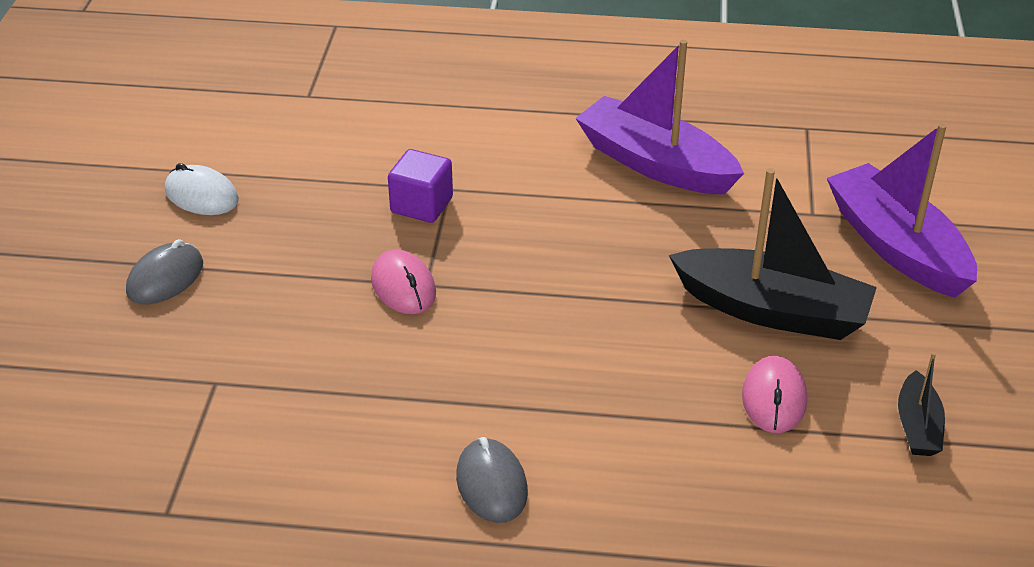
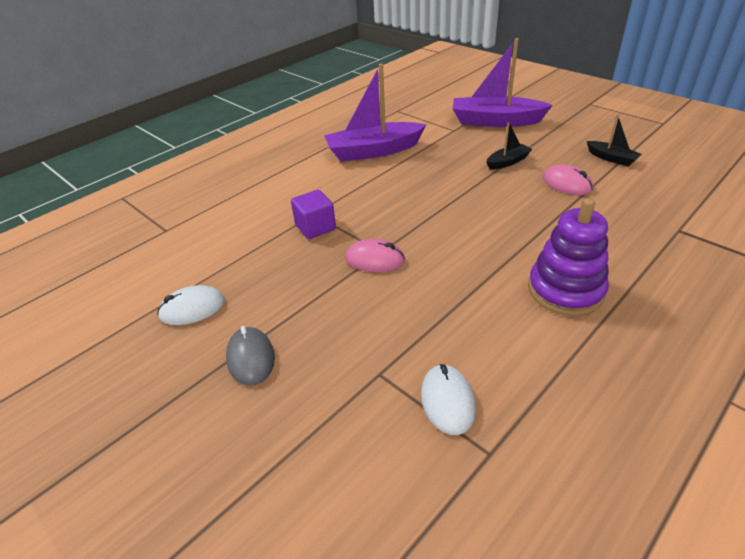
camera: 50 degrees left, 0 degrees up
(214, 452) = (447, 401): none -> white mouse
(491, 484) = (565, 290): grey mouse -> purple stacking toy
(772, 310) = (507, 162): black boat -> black boat, size x0.49

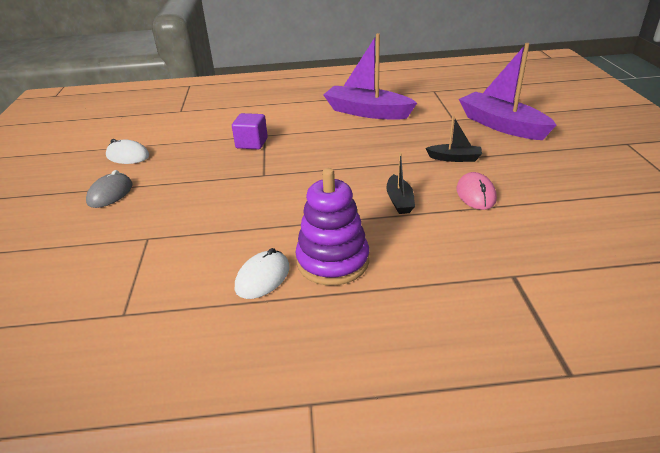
camera: 40 degrees right, 5 degrees down
(375, 259) = (251, 177): pink mouse -> none
(447, 401) = (152, 274): white mouse -> white mouse (262, 277)
(611, 158) = (558, 194): black boat -> black boat (399, 201)

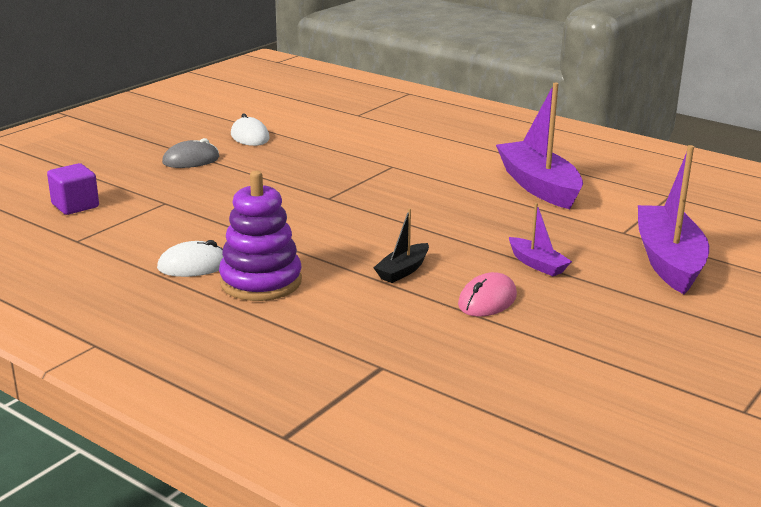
camera: 40 degrees right, 10 degrees down
(251, 143) = (367, 168): purple cube -> purple cube (75, 206)
(454, 158) = (537, 264): black boat -> purple boat

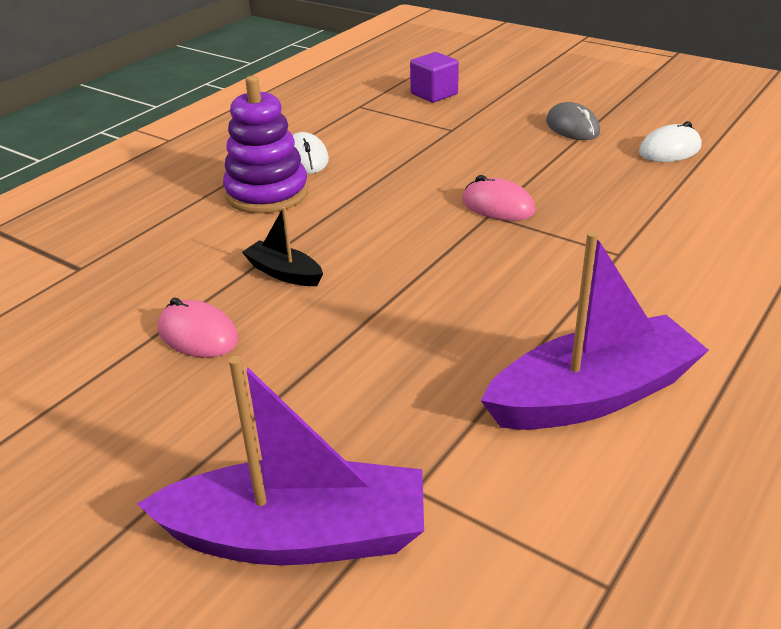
camera: 90 degrees right, 10 degrees up
(317, 194) = (498, 206): none -> pink mouse
(537, 264) = (294, 380): purple boat -> none

